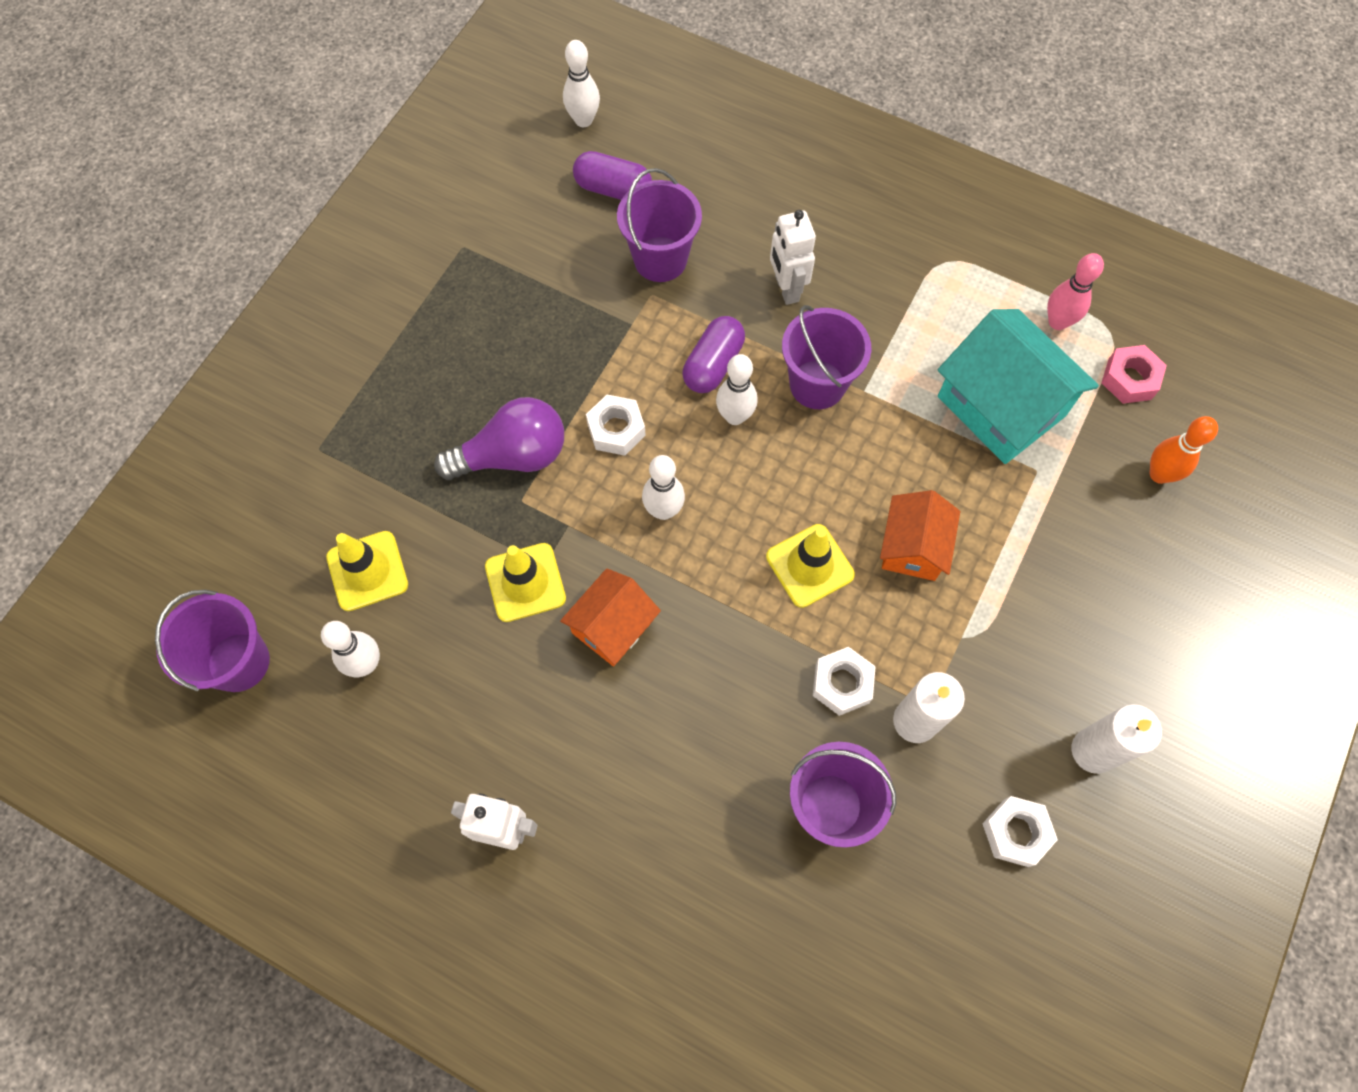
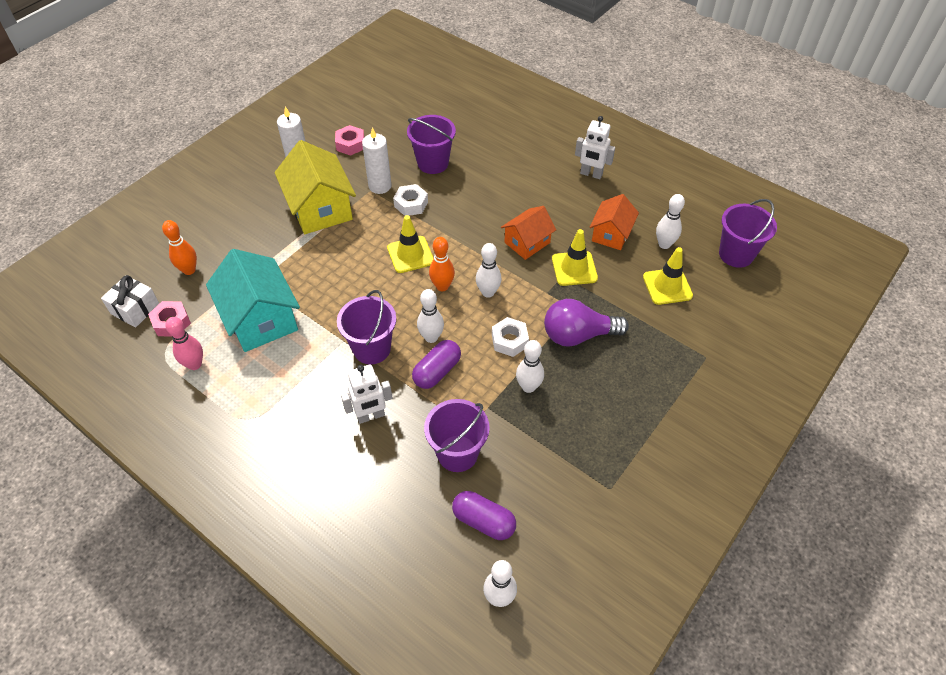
camera: 170 degrees left, 15 degrees down
(579, 362) = (528, 387): none -> white bowling pin
(740, 510) = (442, 286): none -> orange bowling pin
(786, 289) = (371, 416): white robot -> white robot turned 75 degrees clockwise
(913, 547) = (349, 255): orange house -> orange house (611, 234)
(1005, 644) = (320, 208): none -> yellow house
(1016, 832) = (350, 144): white nut -> pink nut
(1197, 392) = (135, 309): none -> white gift

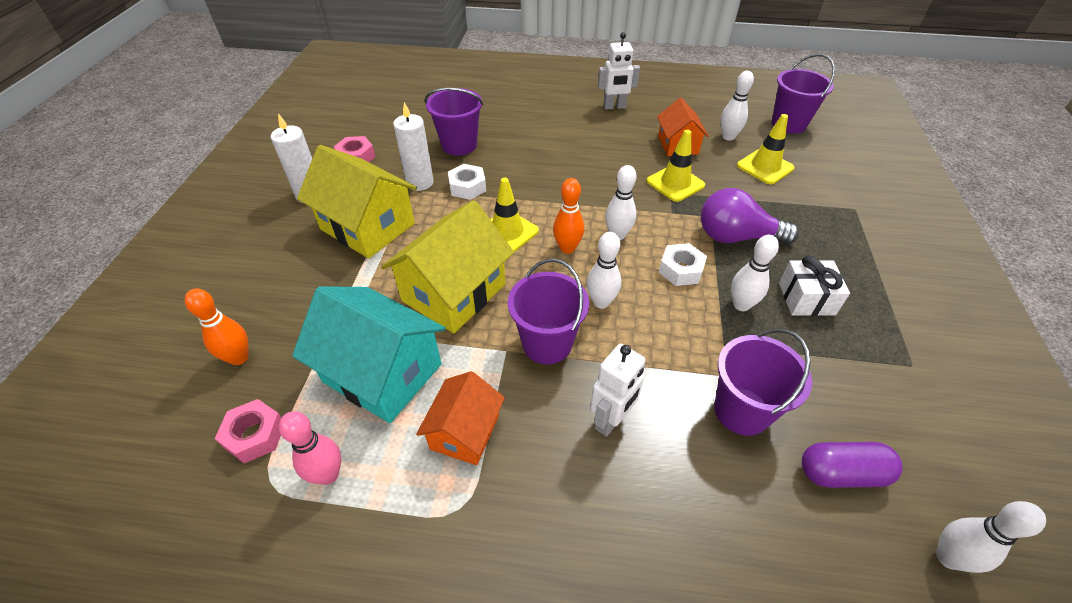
camera: 30 degrees left, 5 degrees down
(135, 309) = (184, 443): white gift -> white gift (806, 299)
(340, 285) = (454, 292): none -> yellow house
(437, 371) = (638, 333): purple capsule -> none
(527, 242) = (612, 178): orange house -> orange house (465, 432)
(578, 335) = (736, 237): purple light bulb -> purple light bulb turned 45 degrees clockwise

